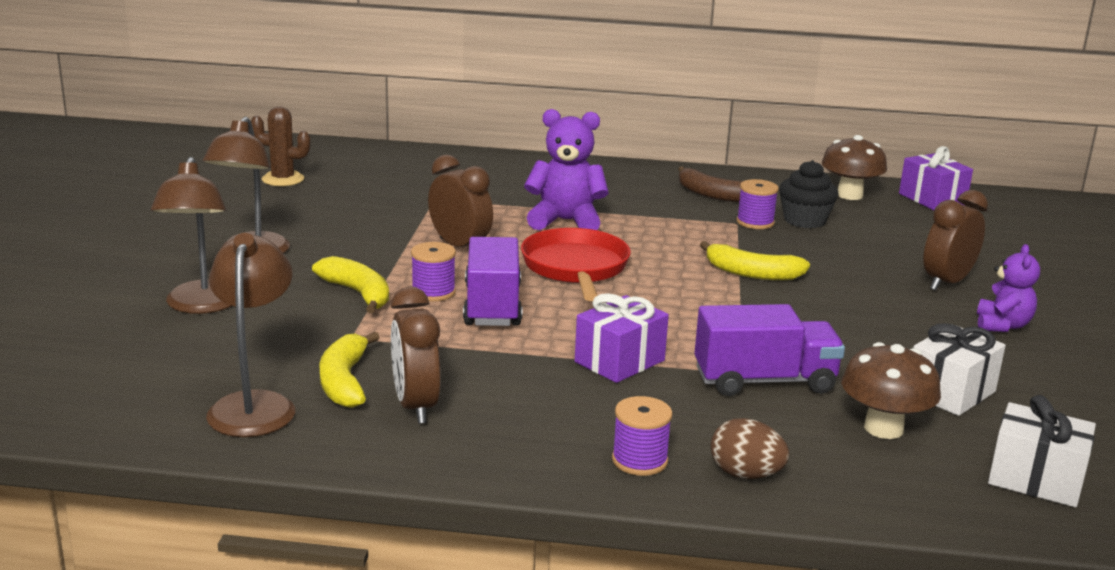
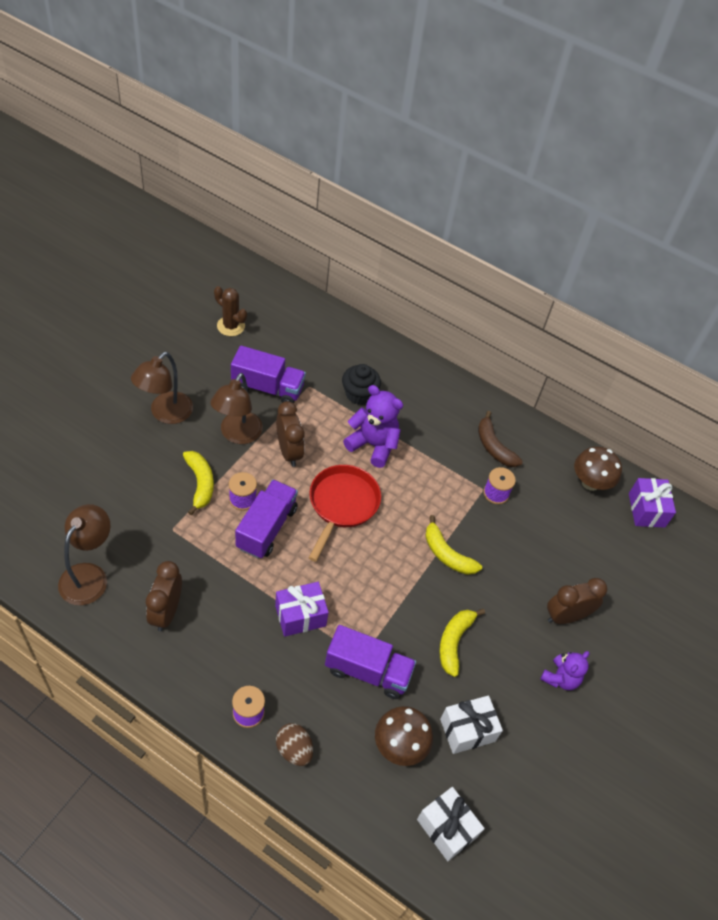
camera: 20 degrees right, 30 degrees up
(201, 306) = (111, 463): brown lamp -> brown lamp (237, 435)
(344, 381) = (144, 572): yellow banana -> yellow banana (454, 642)
(380, 210) = (267, 388): none -> purple truck
(804, 220) = (532, 503): black cupcake -> black cupcake (359, 394)

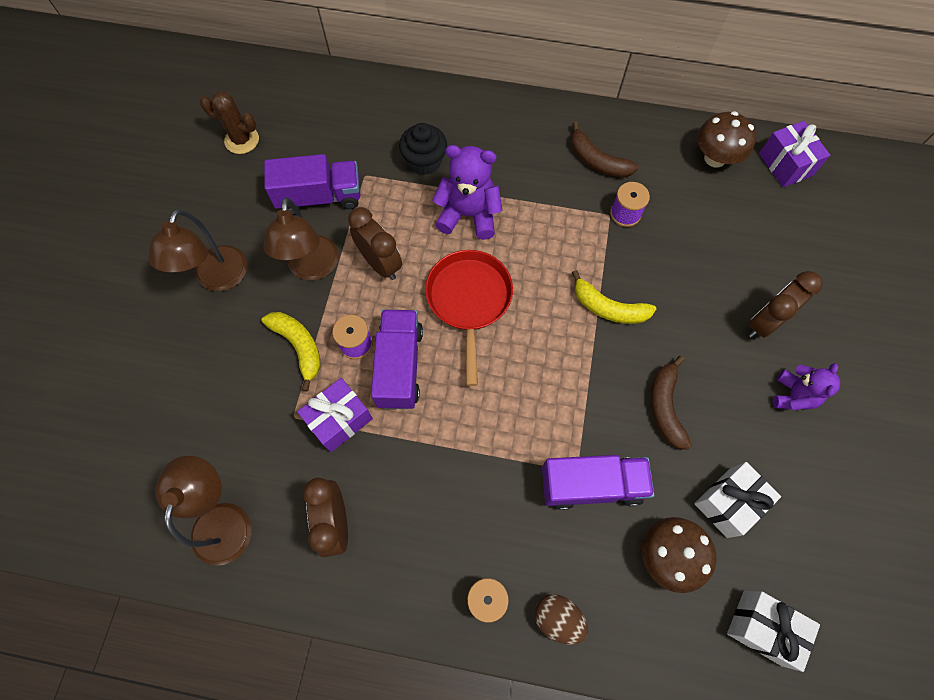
camera: 15 degrees left, 15 degrees up
(300, 616) = (487, 454): purple gift -> purple gift (339, 420)
(454, 642) = (665, 407): yellow banana -> brown banana

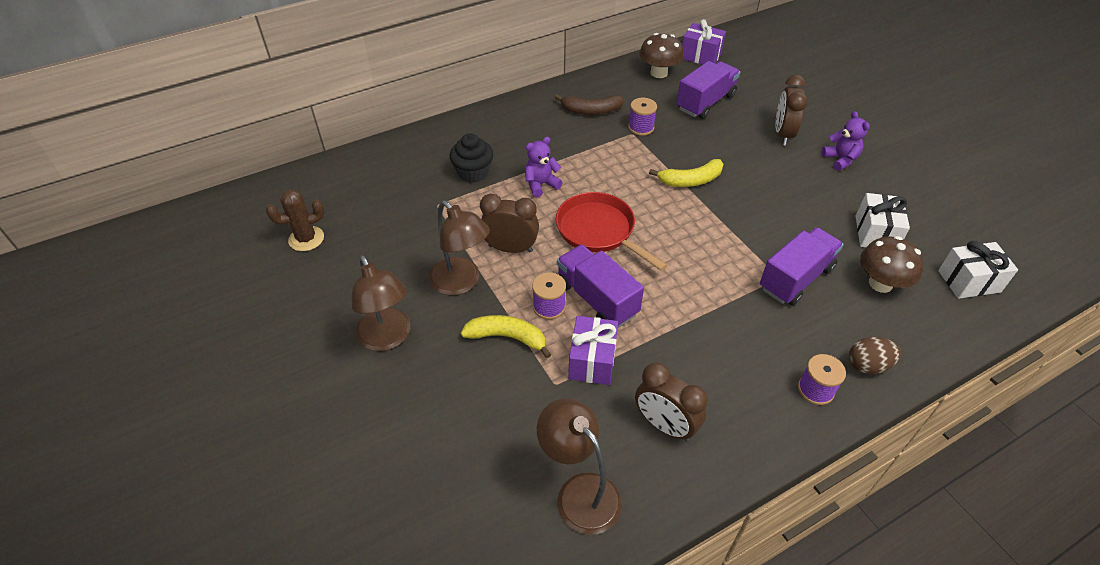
camera: 40 degrees left, 20 degrees down
(319, 197) = (415, 237): purple truck -> purple truck (705, 102)
(468, 215) = (541, 184): purple teddy bear -> purple teddy bear, size x0.64
(665, 407) = (784, 209): brown banana -> none

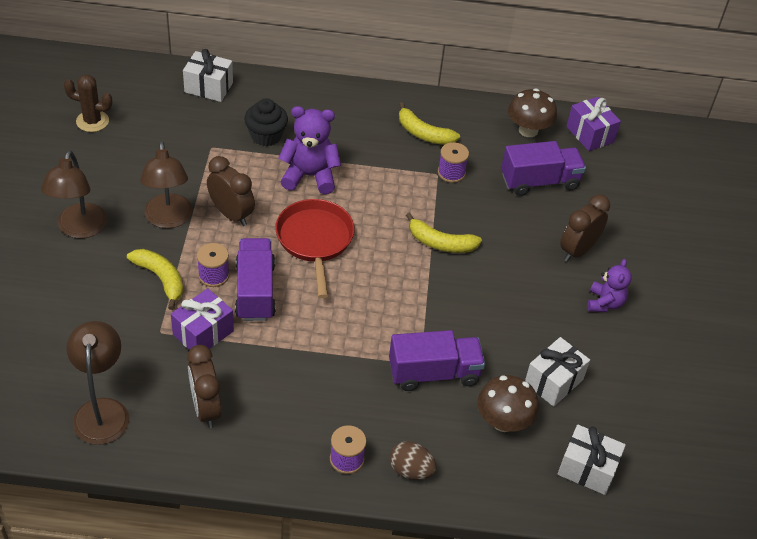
camera: 30 degrees right, 0 degrees up
(385, 160) = (208, 87): none -> white gift
(541, 184) = (310, 176): purple teddy bear -> purple teddy bear, size x1.56
(591, 111) = (423, 133): brown banana -> yellow banana

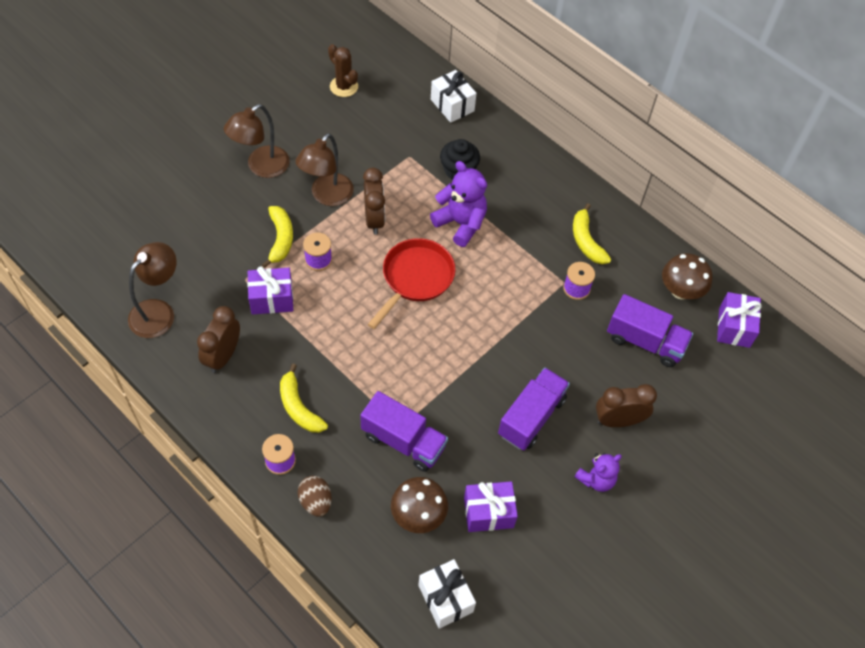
camera: 40 degrees right, 10 degrees up
(255, 291) = (335, 291): purple truck -> purple truck (531, 417)
(440, 243) = (510, 341): yellow banana -> yellow banana (299, 407)
(553, 381) = (488, 512): white gift -> purple gift

